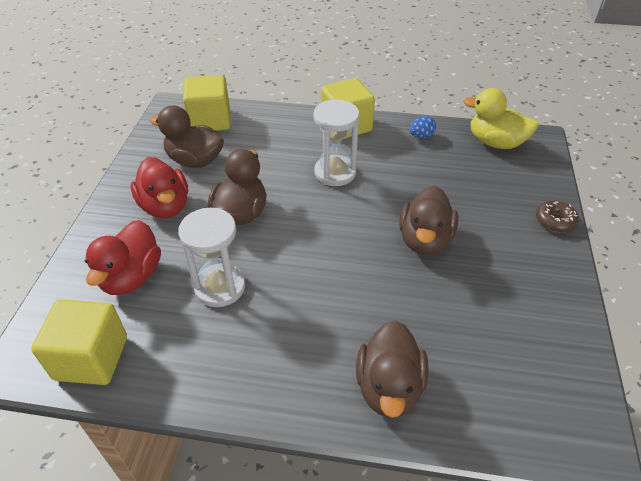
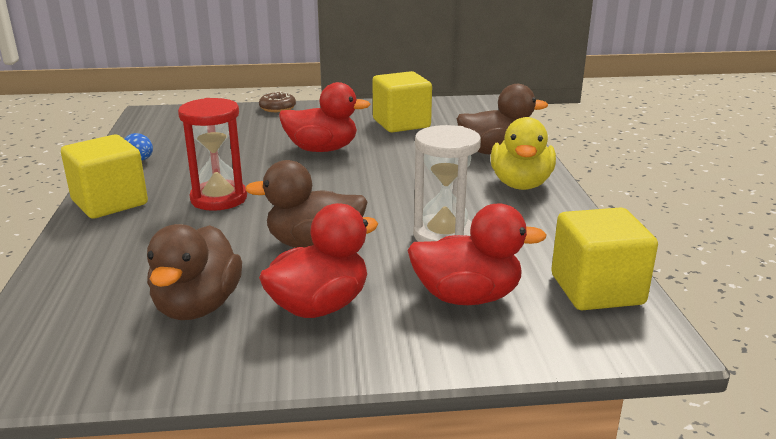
camera: 105 degrees left, 20 degrees down
(210, 120) = (70, 318): yellow cube -> yellow cube (401, 123)
(335, 173) = (219, 198): white hourglass -> red hourglass
(425, 240) = (322, 149): brown duck -> red duck
(495, 143) = (156, 128): yellow duck -> yellow duck (521, 184)

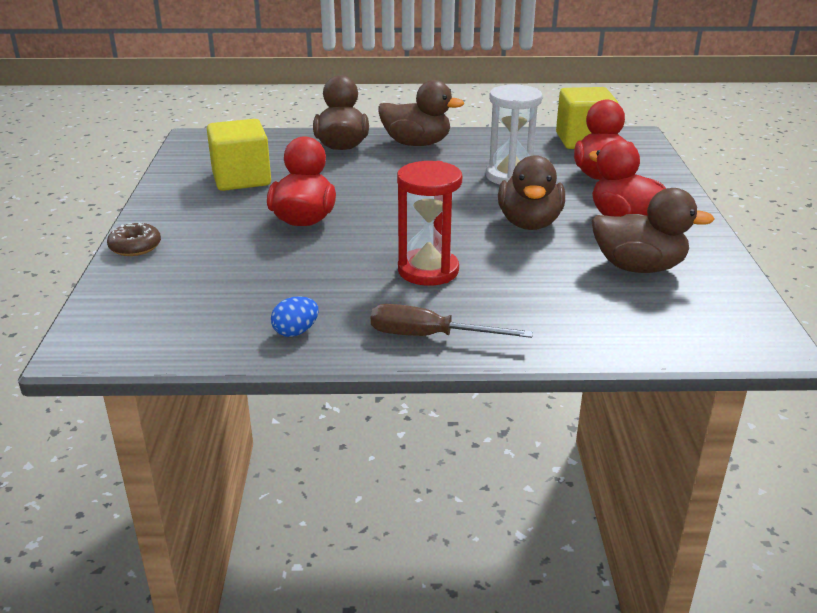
camera: 85 degrees left, 5 degrees up
(110, 202) = (430, 336): yellow cube -> brown screwdriver
(521, 184) = (416, 144): yellow duck -> brown duck

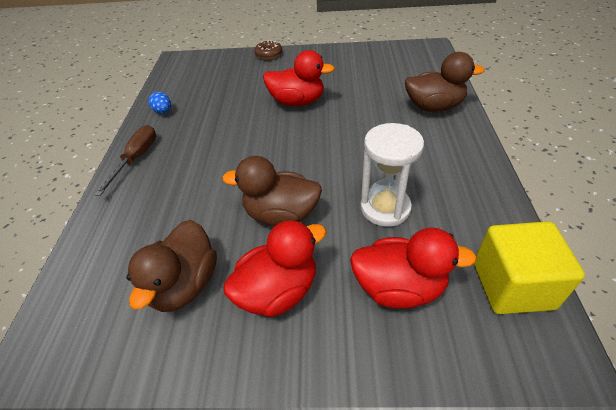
camera: 95 degrees right, 15 degrees up
(241, 179) = (361, 72): yellow cube -> none
(416, 144) = (453, 146): brown duck -> none
(428, 270) = (215, 157): red hourglass -> none

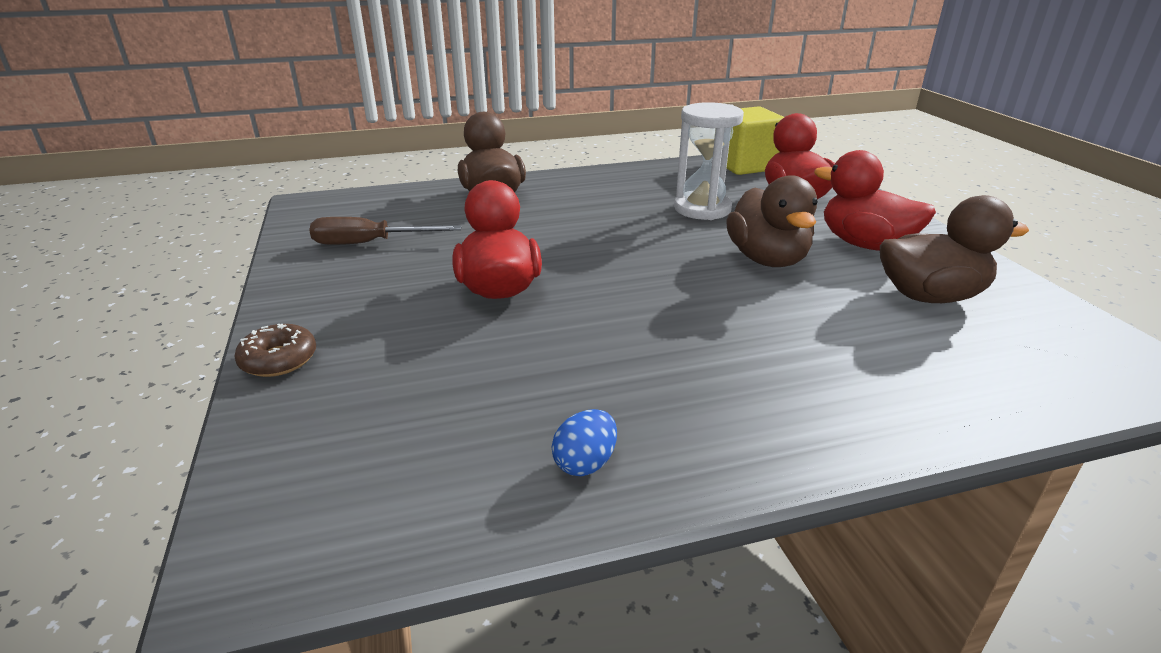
camera: 110 degrees left, 15 degrees down
(136, 159) = (774, 435): brown screwdriver -> brown screwdriver (370, 243)

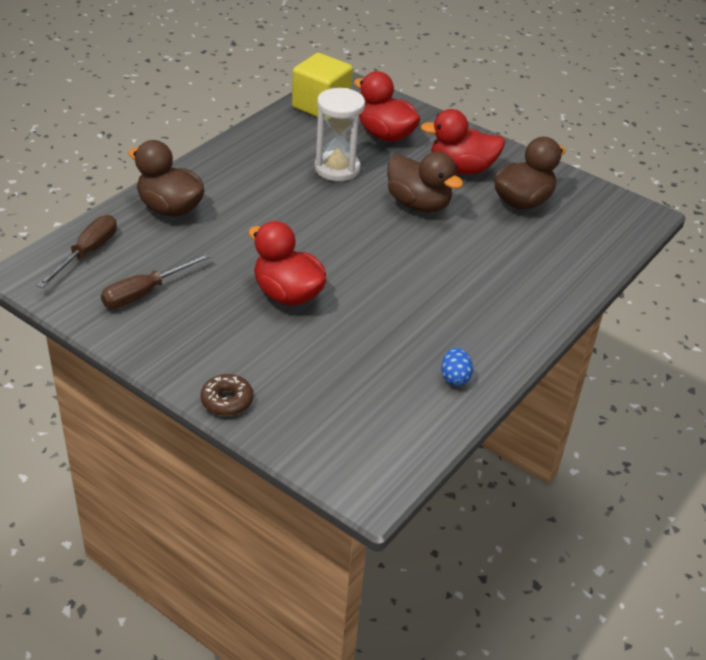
camera: 40 degrees left, 10 degrees up
(374, 204) = (87, 253): none -> brown screwdriver

